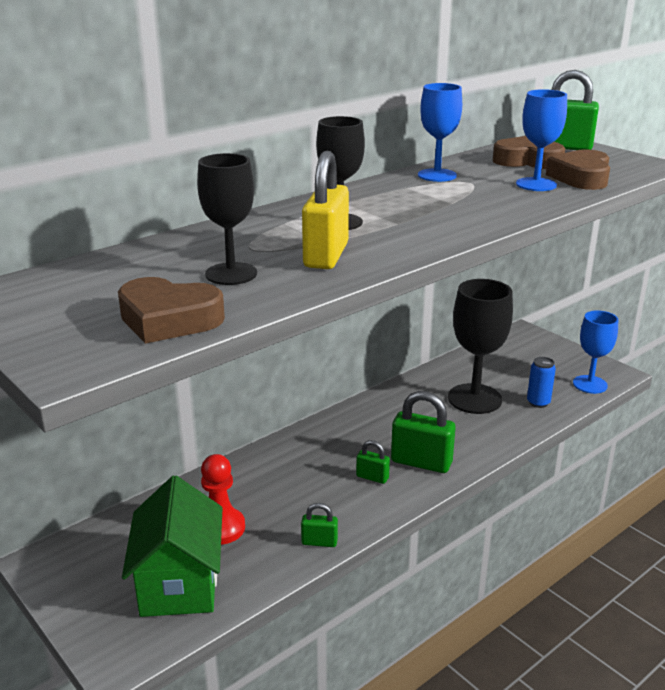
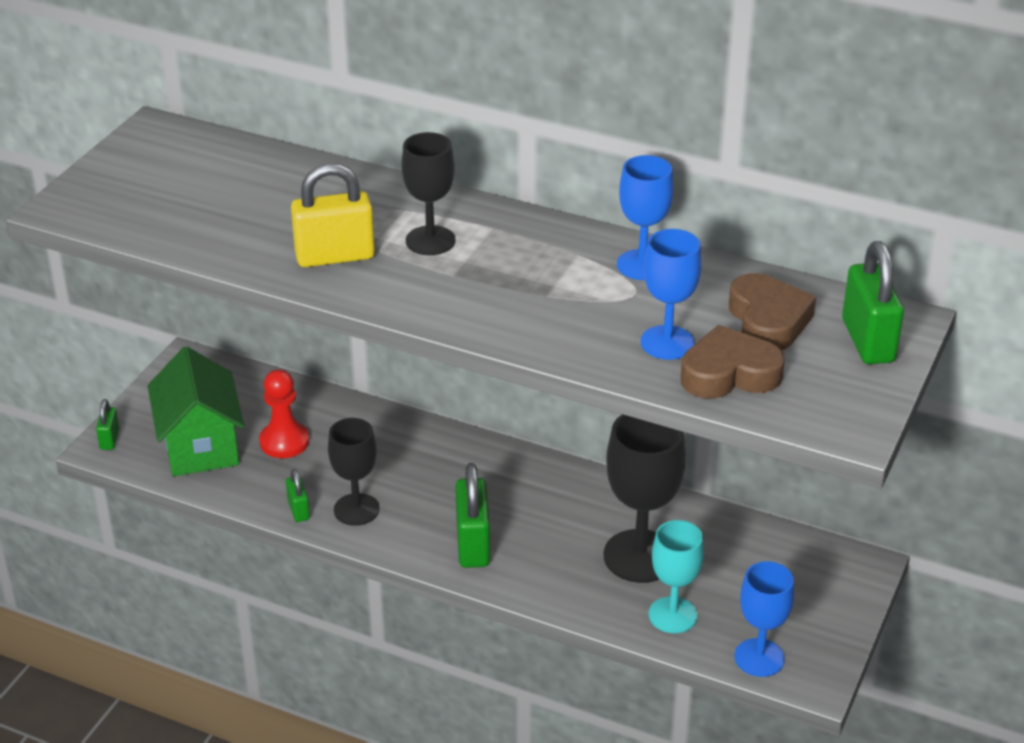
camera: 65 degrees right, 10 degrees up
(169, 319) = (155, 221): brown heart -> none
(179, 583) = (201, 446): green house -> green house turned 75 degrees counterclockwise
(231, 274) = (261, 220): black goblet -> black goblet (356, 509)
(372, 477) = (422, 515): green padlock -> green padlock (109, 439)
(538, 402) = (672, 615): blue can -> turquoise goblet

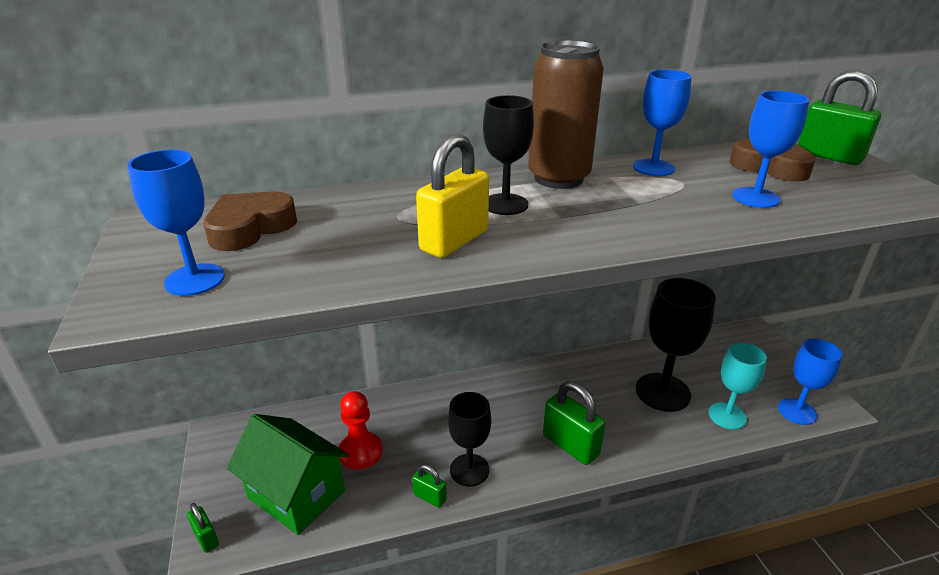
camera: 40 degrees left, 5 degrees down
(127, 204) = (195, 279): none -> blue goblet
(526, 234) = (558, 178): none -> brown can
(729, 373) = (819, 198): brown heart -> brown heart (250, 228)

